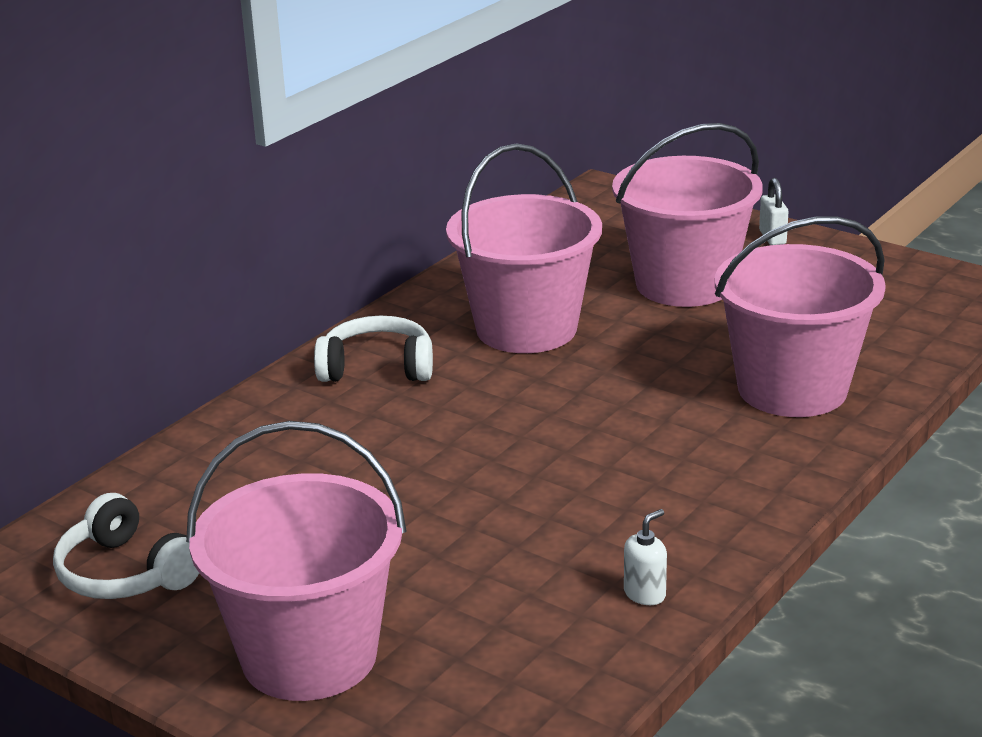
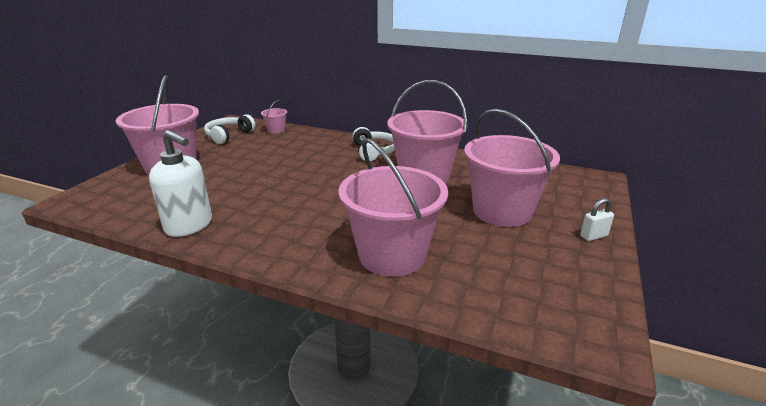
camera: 75 degrees right, 0 degrees up
(140, 494) = (276, 130): none -> pink bucket
(645, 594) = (189, 226): white soap dispenser -> white soap dispenser, size x2.31

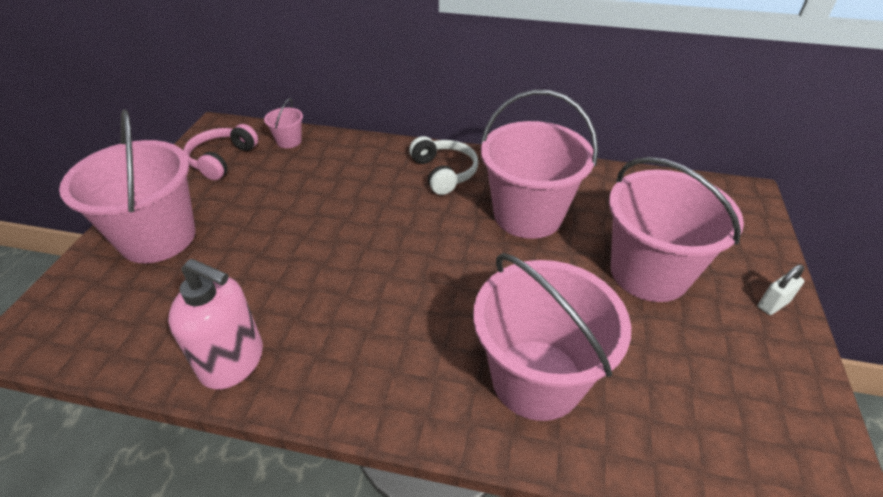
camera: 10 degrees left, 15 degrees up
(189, 226) = (233, 361): white soap dispenser -> pink soap dispenser
(229, 135) = (222, 159): white headphones -> pink headphones

